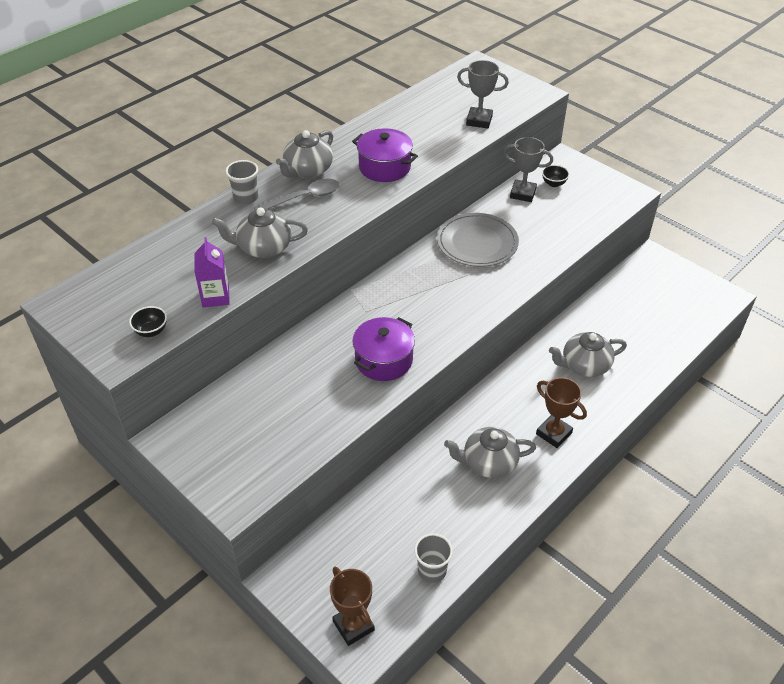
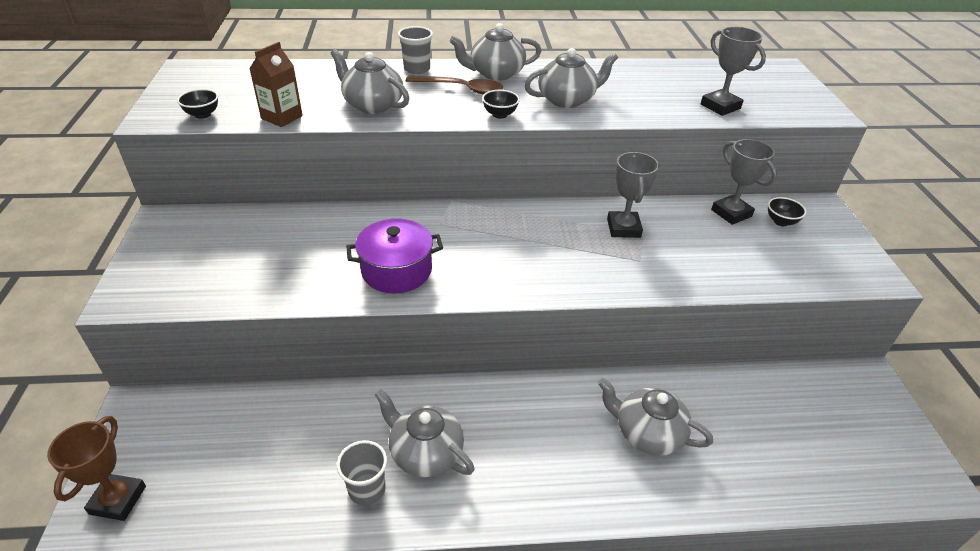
camera: 40 degrees right, 5 degrees down
(215, 297) = (282, 117): purple carton -> brown carton
(304, 198) = (461, 89): grey spoon -> brown spoon
(359, 205) = (500, 114): none -> black bowl
(384, 167) = (567, 100): purple pot -> grey teapot
(432, 570) = (241, 511): grey cup -> grey cup (367, 489)
(477, 243) = (623, 228): grey plate -> grey trophy
(553, 433) = (527, 477): brown trophy -> none

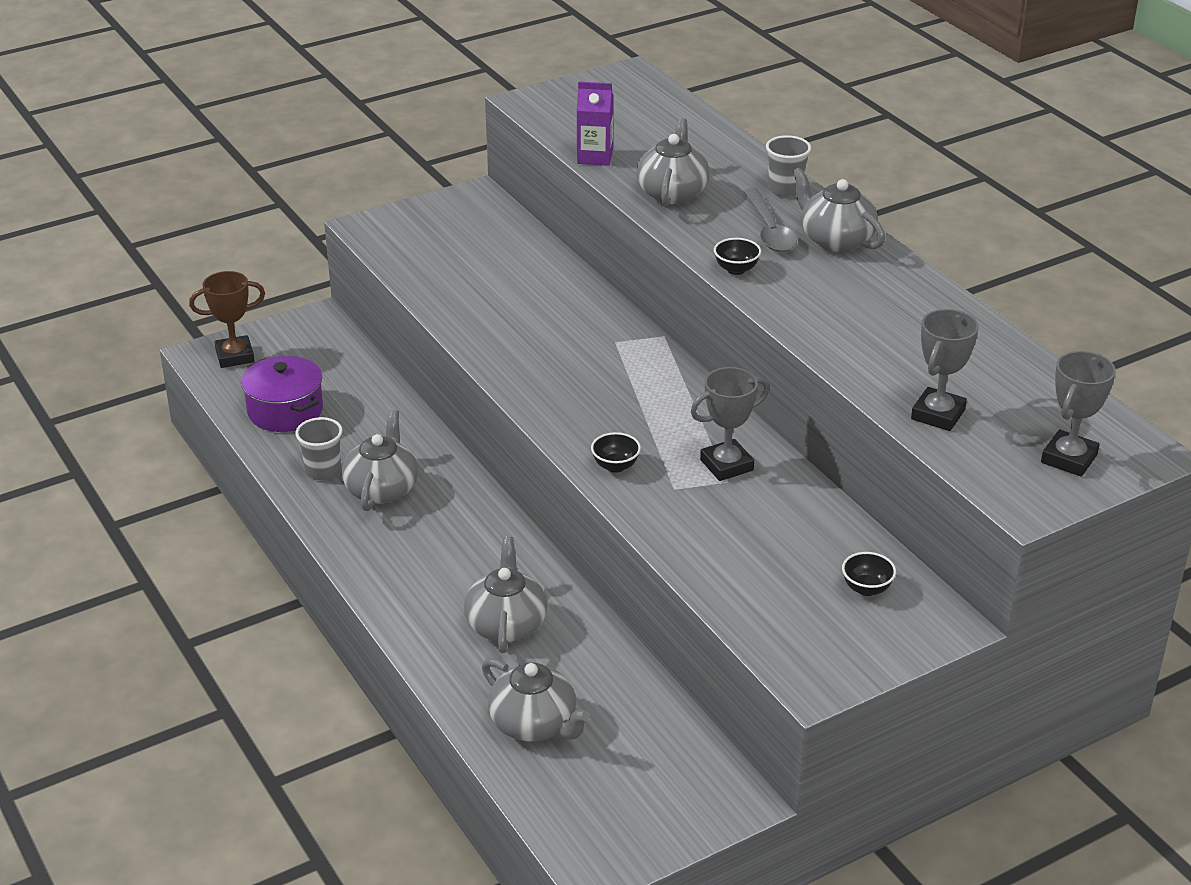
camera: 65 degrees right, 5 degrees down
(202, 114) = (557, 119): black bowl -> black bowl (615, 466)
(282, 117) = (595, 157): brown carton -> purple carton
(396, 270) = (518, 342): purple pot -> purple pot (285, 411)
(461, 89) = (769, 230): brown spoon -> grey spoon
(567, 100) = (823, 302): grey teapot -> grey teapot (534, 724)
(731, 213) = (845, 543): grey trophy -> grey trophy (1069, 459)

